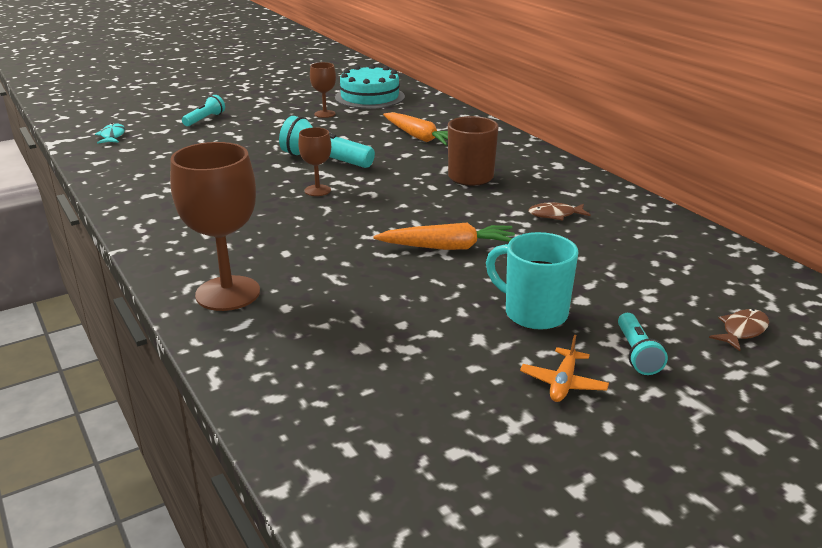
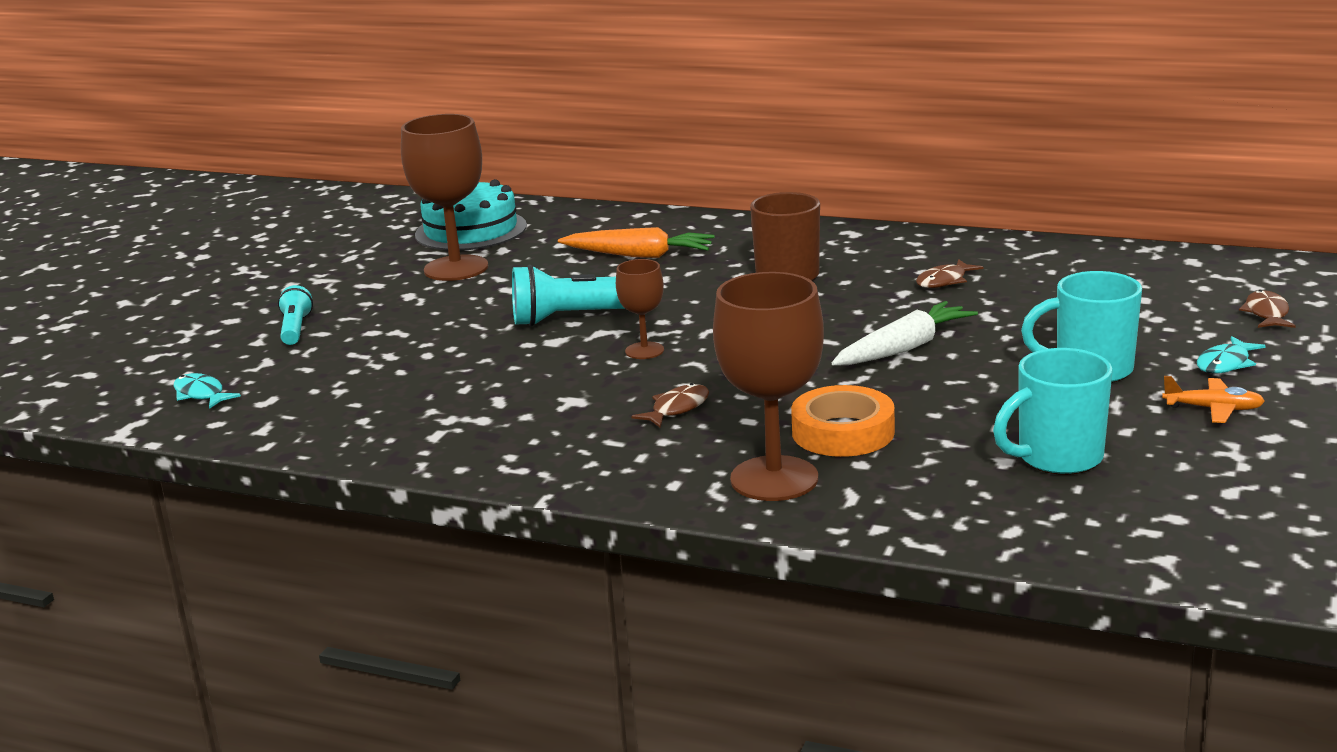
camera: 35 degrees left, 5 degrees down
(267, 229) = (677, 409): none -> brown fish
(315, 283) = (843, 432): none -> orange tape
(324, 114) = (456, 268): brown goblet -> brown goblet, size x1.90
(394, 363) = (1057, 458): none -> turquoise mug
(448, 247) = (904, 348): orange carrot -> white carrot
(563, 383) = (1213, 409): orange plane -> orange plane turned 60 degrees counterclockwise
(637, 354) = (1225, 364): turquoise flashlight -> turquoise fish

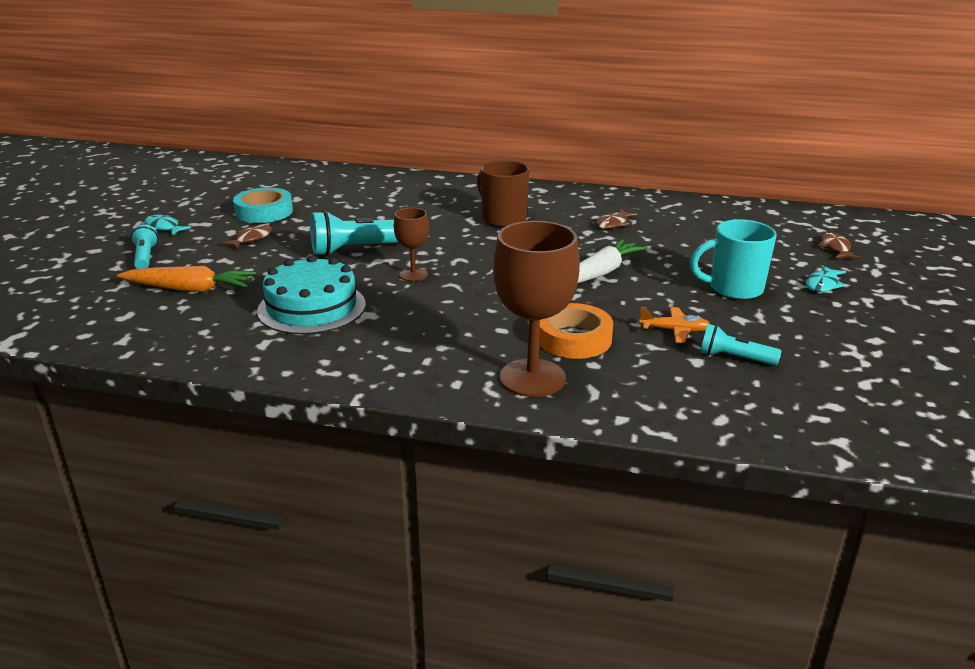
camera: 10 degrees left, 5 degrees up
(201, 394) = (71, 311): turquoise fish -> turquoise fish (163, 227)
(456, 268) = (264, 212): brown goblet -> turquoise tape
(471, 230) = (271, 184): turquoise cake -> turquoise cake (312, 307)
(639, 255) = (396, 203): orange carrot -> orange carrot (190, 289)
(677, 409) = (446, 320): brown fish -> brown fish (251, 239)
(1057, 458) = (734, 358): turquoise mug -> turquoise flashlight
(1213, 409) = (828, 318): orange plane -> orange plane (674, 331)

